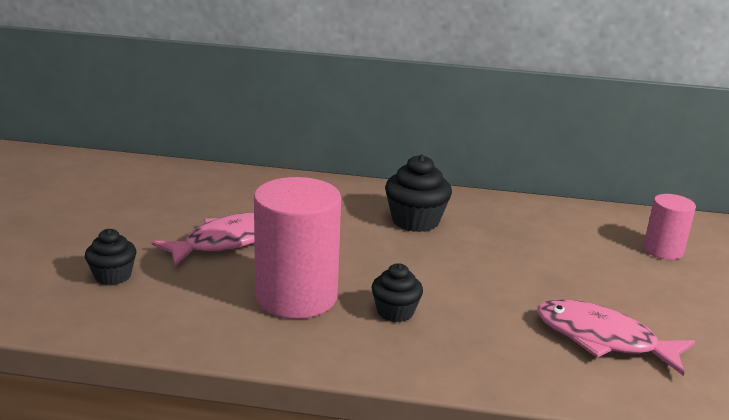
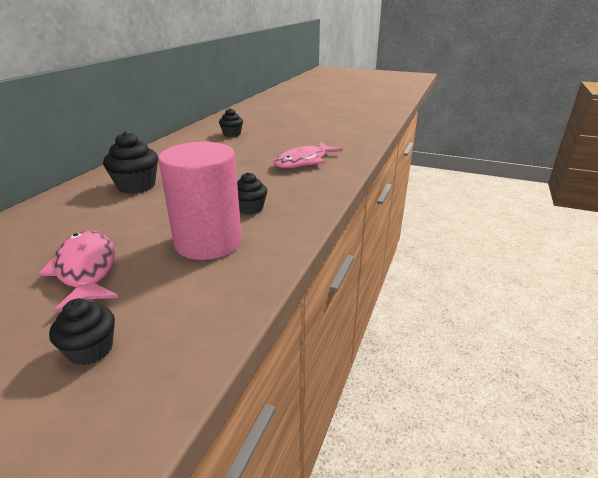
camera: 75 degrees left, 5 degrees up
(663, 250) = (232, 134): pink cylinder -> black cupcake

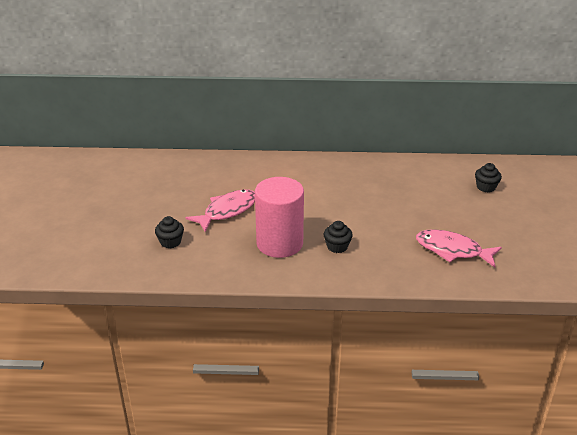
camera: 70 degrees right, 5 degrees up
(136, 186) = (336, 182): black cupcake -> none

